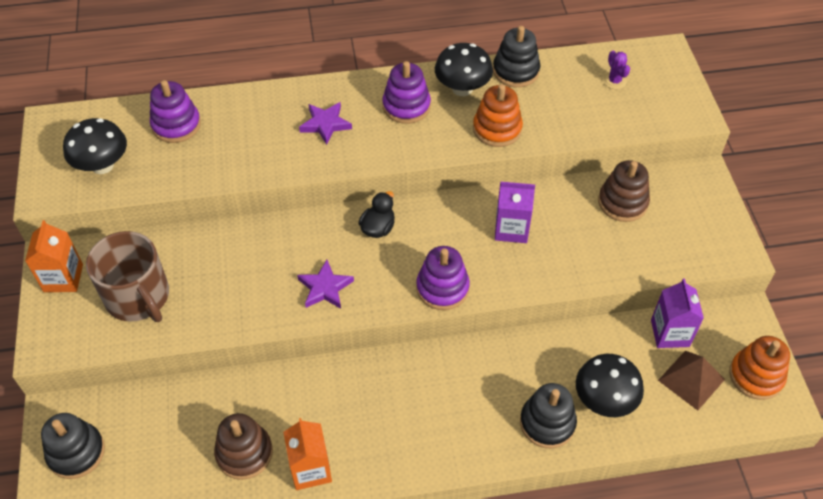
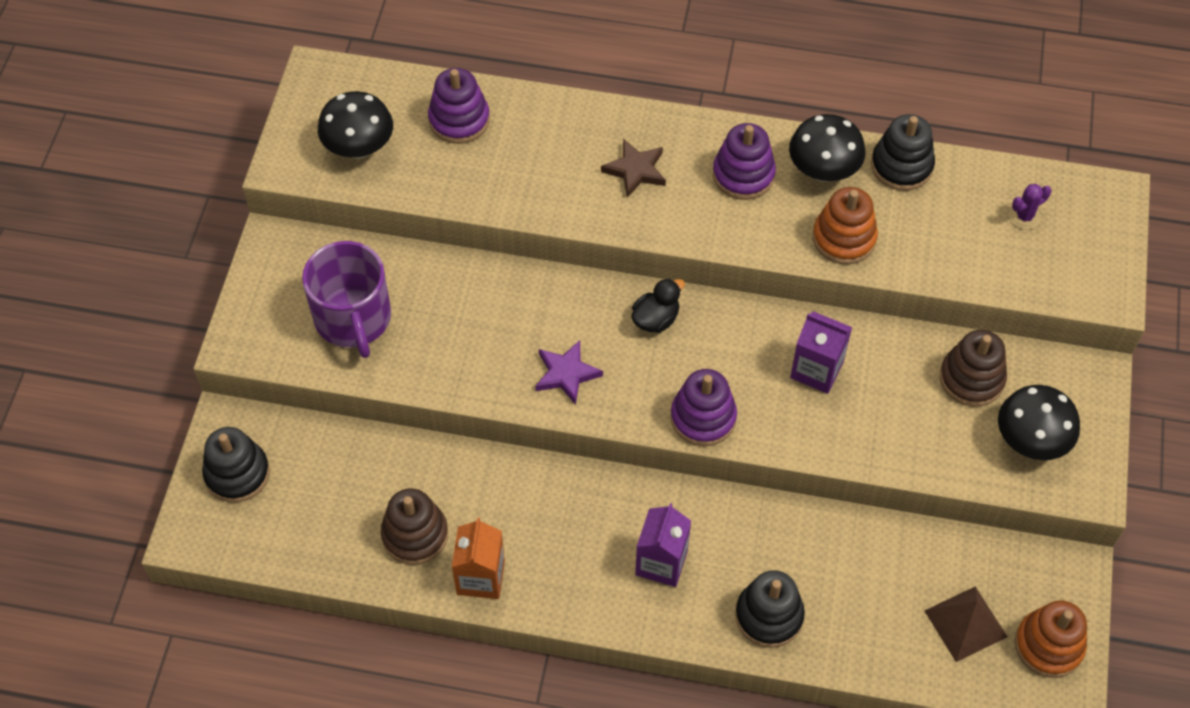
camera: 20 degrees right, 5 degrees up
(63, 278) = (278, 270): orange carton -> none
(138, 297) = (353, 318): brown mug -> purple mug
(325, 124) = (635, 170): purple star -> brown star
(604, 400) = (848, 612): black mushroom -> black mushroom (1030, 441)
(614, 81) = (1024, 217): purple cactus -> purple cactus turned 60 degrees clockwise
(670, 333) = (966, 559): purple carton -> purple carton (661, 562)

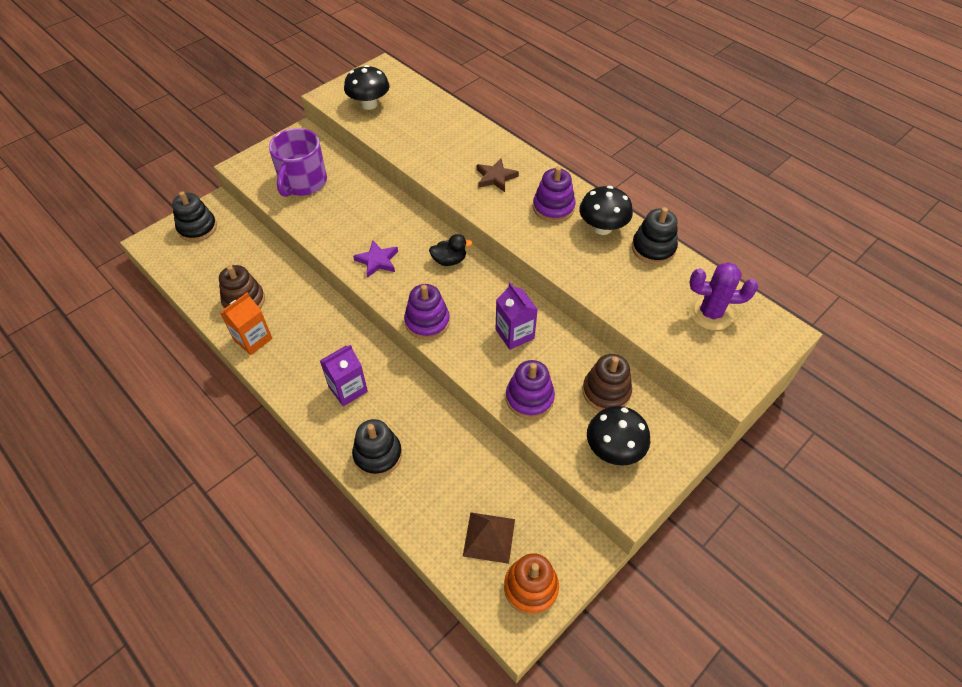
camera: 35 degrees right, 5 degrees down
(459, 120) = (428, 115): purple stacking toy -> purple stacking toy (529, 398)
(844, 238) = (582, 267): orange stacking toy -> none
(1024, 217) = (710, 313): purple cactus -> purple cactus, size x1.87

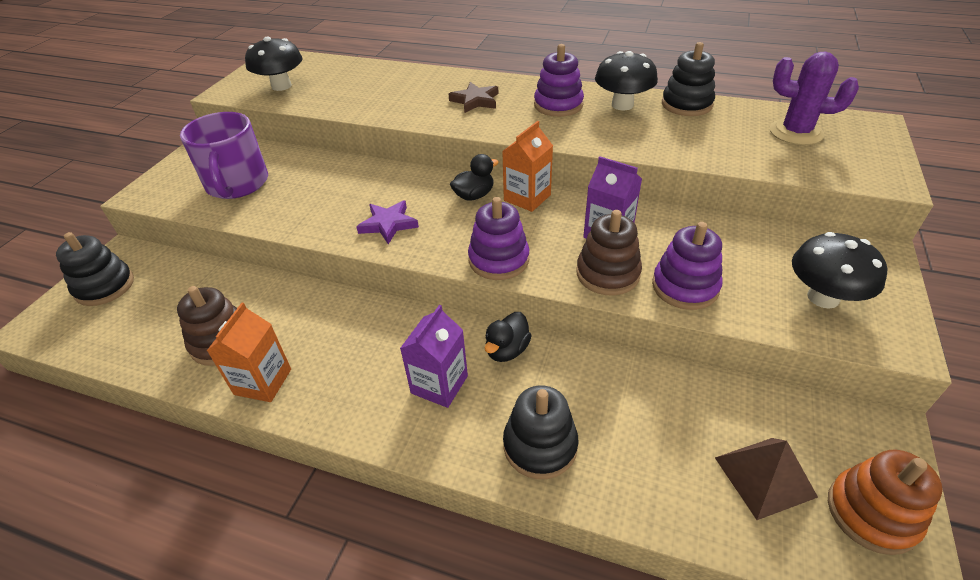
camera: 25 degrees left, 10 degrees down
(402, 386) = (507, 350): none -> black duck
(484, 278) = (527, 198): none -> orange carton
(606, 392) = (755, 247): brown stacking toy -> brown stacking toy (607, 274)
(710, 313) = (796, 132): purple cactus -> purple cactus turned 45 degrees clockwise

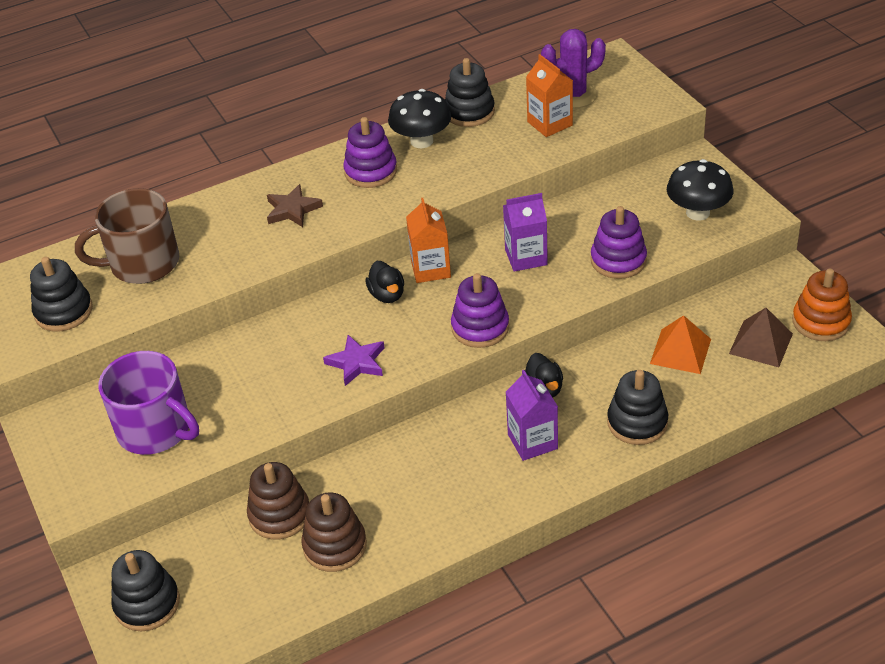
camera: 45 degrees left, 0 degrees up
(263, 382) = (413, 538): orange carton -> orange carton (550, 123)
(281, 86) = (64, 311): black mushroom -> black stacking toy
(354, 85) = (143, 263): none -> brown mug
(474, 195) = (387, 295): black duck -> black duck turned 150 degrees clockwise
(607, 274) = (563, 285): brown stacking toy -> brown stacking toy (279, 515)
(666, 414) = (680, 351): none -> orange pyramid

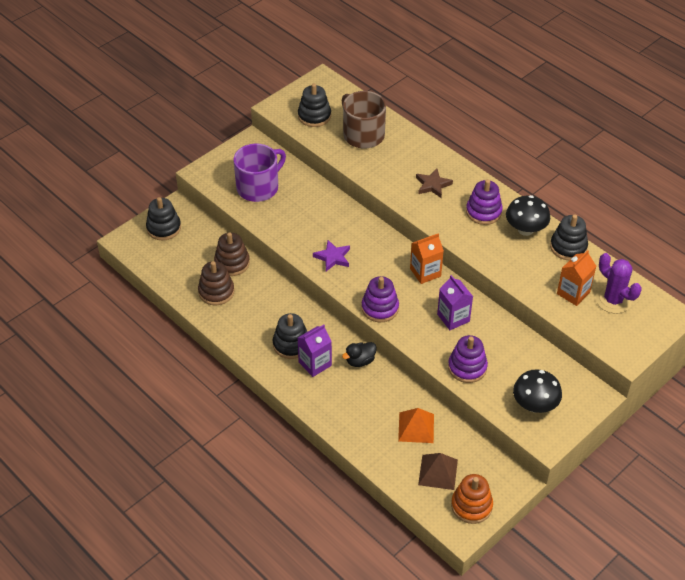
camera: 70 degrees right, 5 degrees up
(155, 430) = (258, 187): purple mug -> purple mug turned 150 degrees counterclockwise
(387, 295) = (394, 257): black duck -> none
(637, 422) = (345, 413): black stacking toy -> black stacking toy (291, 344)

